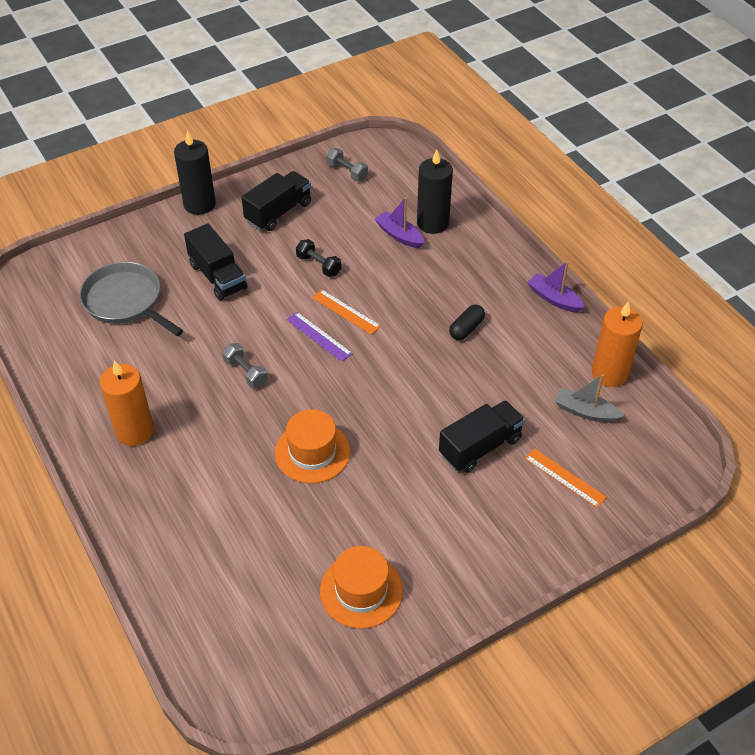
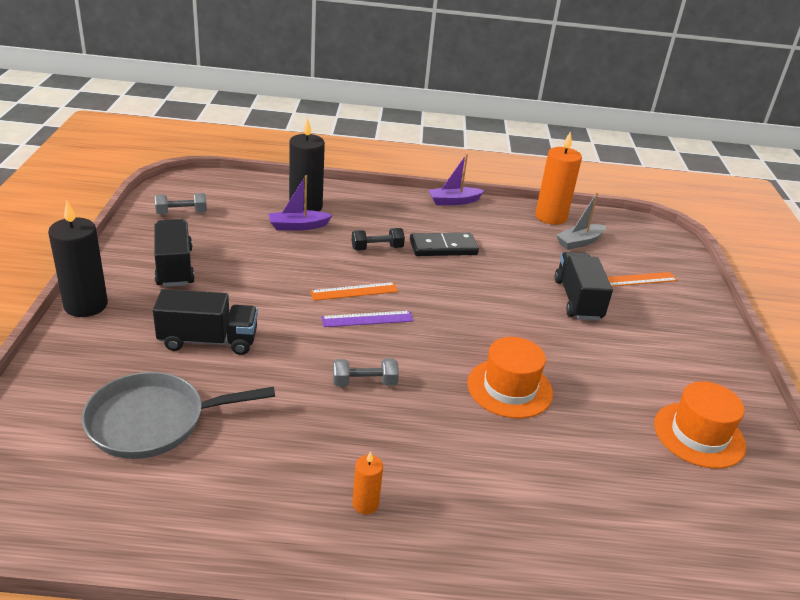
camera: 60 degrees left, 15 degrees down
(134, 431) = (365, 504): orange candle -> orange candle, size x0.50
(318, 265) = (276, 278): black dumbbell -> black dumbbell (377, 248)
(466, 329) = (443, 247): black capsule -> black domino

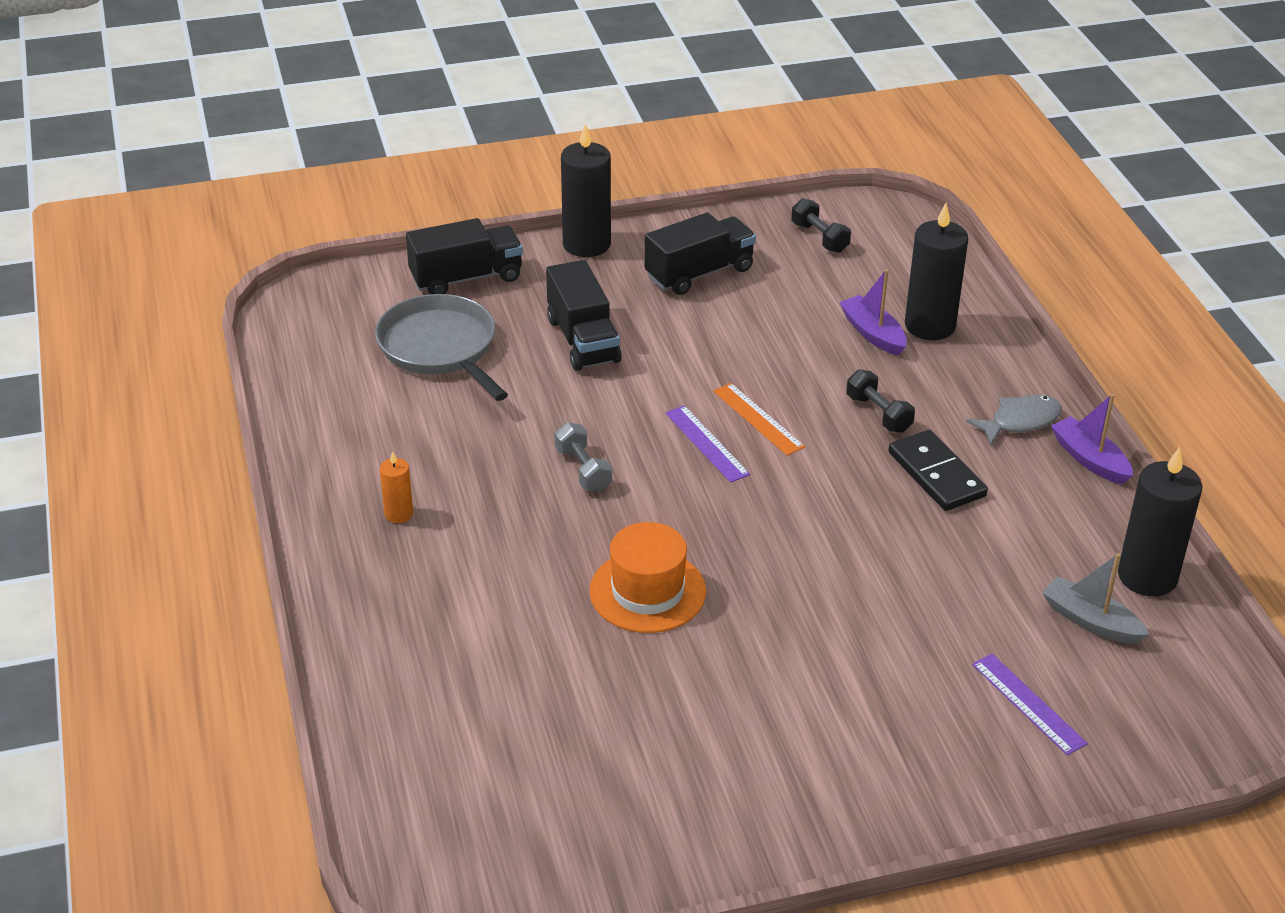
camera: 75 degrees right, 5 degrees up
(181, 213) = (819, 238): grey dumbbell -> black dumbbell
(411, 209) = (1020, 421): none -> grey fish
(550, 217) = (1147, 576): orange candle -> black candle
(577, 300) = (907, 635): black truck -> black truck (466, 278)
(638, 279) = (1028, 704): orange ruler -> purple ruler
(699, 435) = (661, 787): orange hat -> none

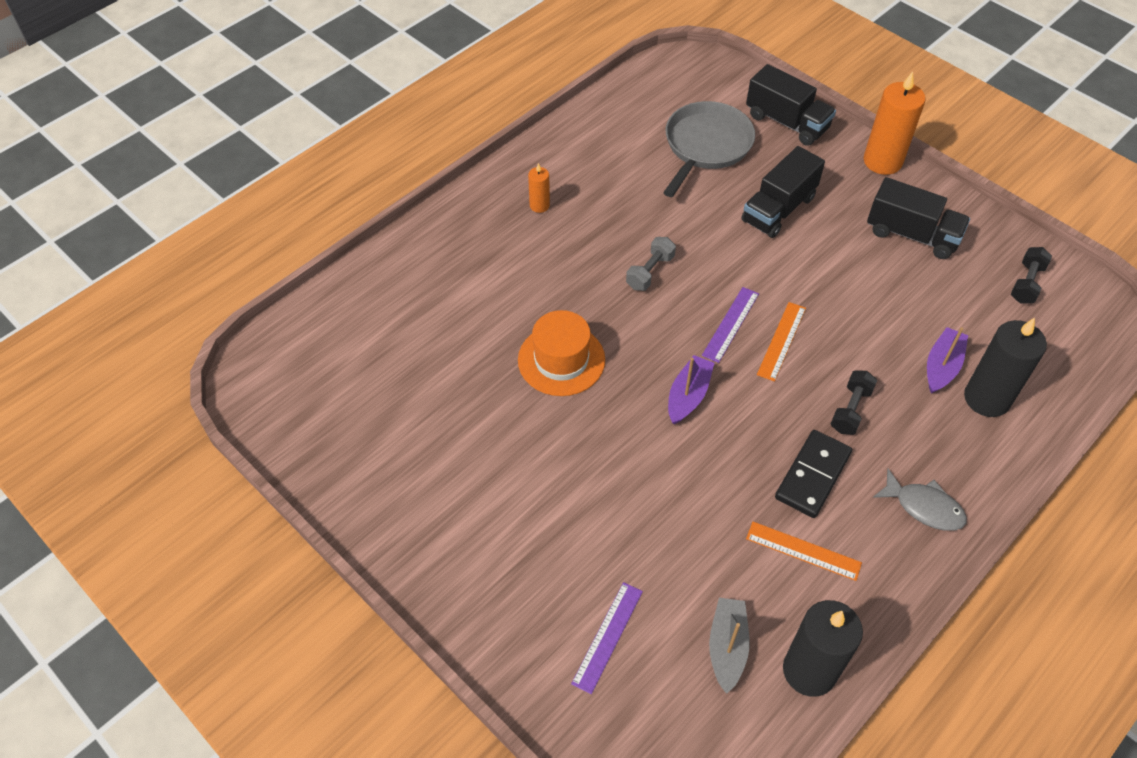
camera: 60 degrees right, 15 degrees up
(586, 244) = (882, 161): black candle -> orange candle
(1017, 520) = (803, 551): none -> orange ruler
(1089, 459) = (919, 575): purple boat -> purple boat (688, 395)

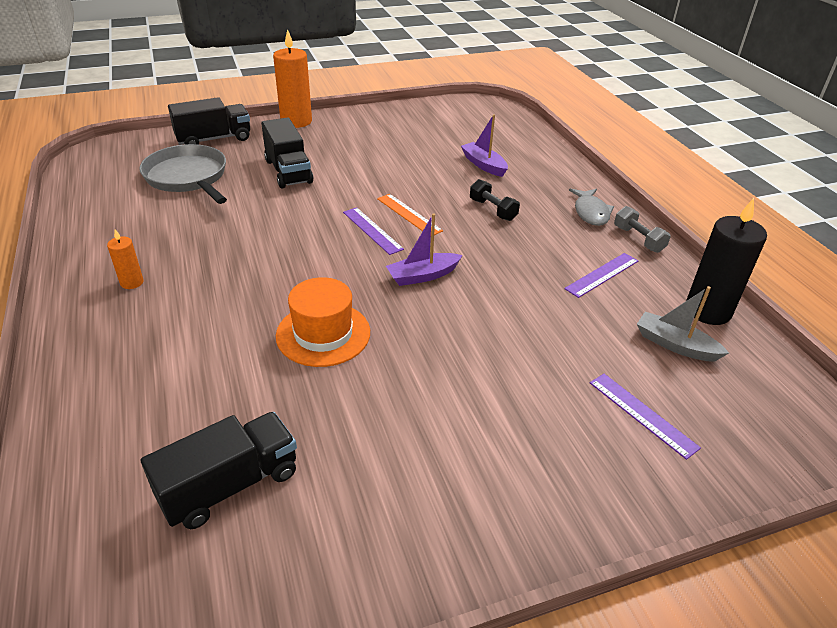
camera: 65 degrees left, 15 degrees down
(650, 272) = (280, 249): grey dumbbell -> grey dumbbell (638, 239)
(688, 395) = (422, 276): purple boat -> purple boat turned 75 degrees counterclockwise
(803, 551) = (602, 275): orange ruler -> purple ruler
(813, 476) = (538, 246): black domino -> none
(912, 234) = (368, 135): black truck -> black truck (230, 485)
(924, 507) = (590, 212): grey fish -> grey fish turned 120 degrees clockwise
(986, 398) = (520, 160): black candle -> none
(1026, 283) = (445, 117): black dumbbell -> none

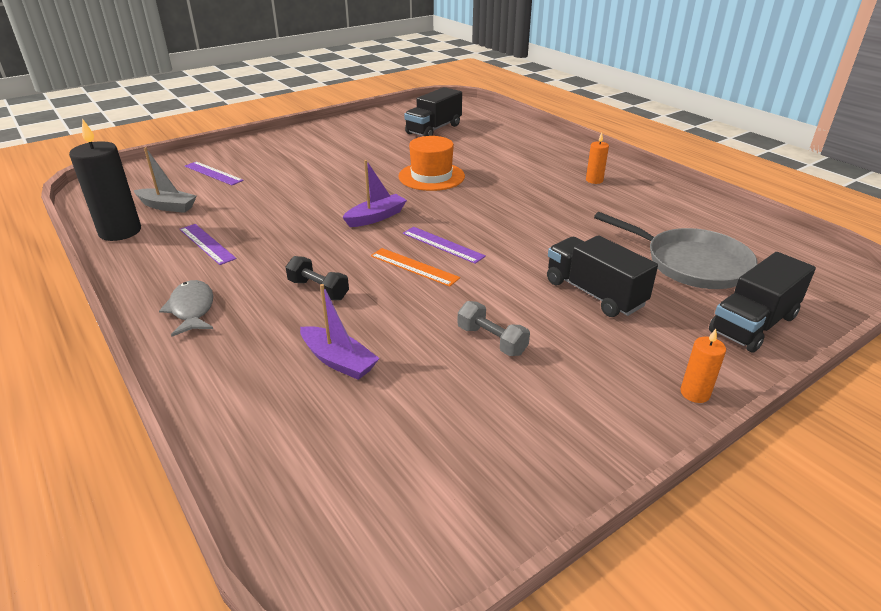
camera: 165 degrees right, 5 degrees down
(296, 121) = (695, 393): orange candle -> orange candle, size x0.50
(602, 275) = (207, 244): purple ruler -> purple ruler turned 75 degrees counterclockwise
(638, 239) = (147, 285): grey dumbbell -> grey dumbbell (491, 340)

